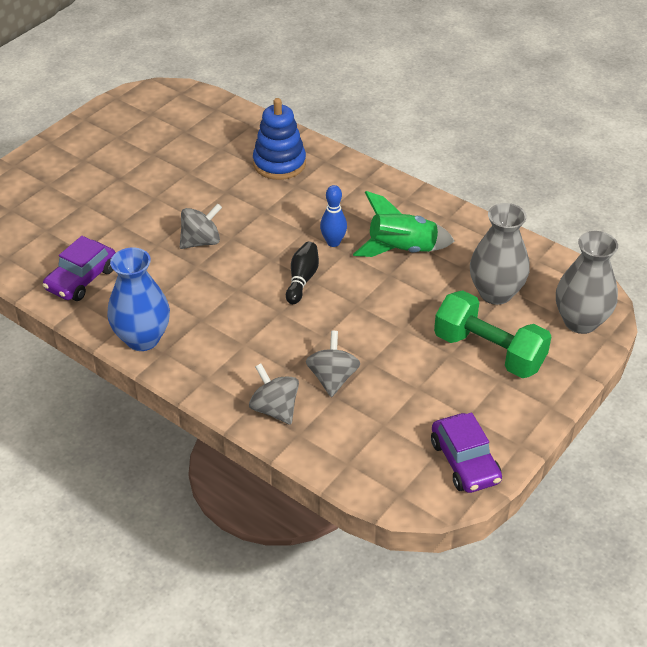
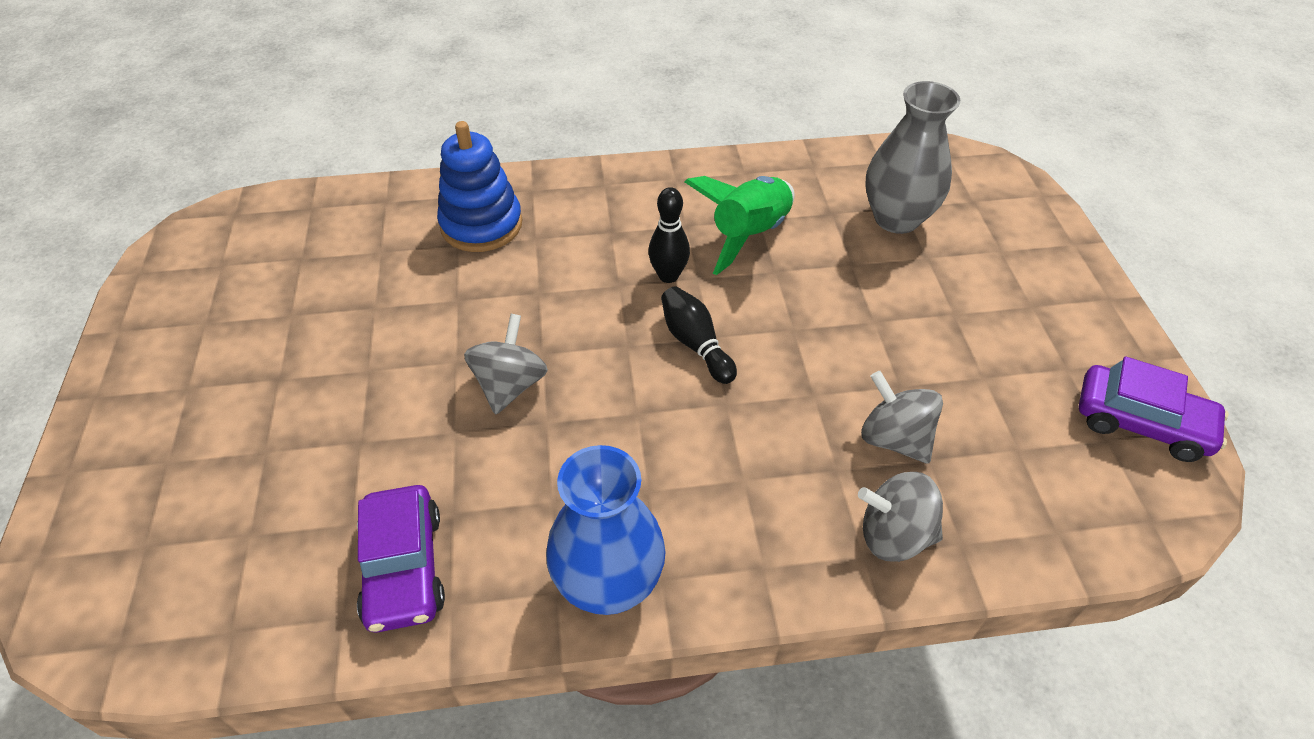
camera: 45 degrees left, 5 degrees up
(333, 242) = (668, 276): blue bowling pin -> black bowling pin
(489, 352) = (981, 283): green dumbbell -> none
(580, 321) = (1001, 195): grey vase -> none

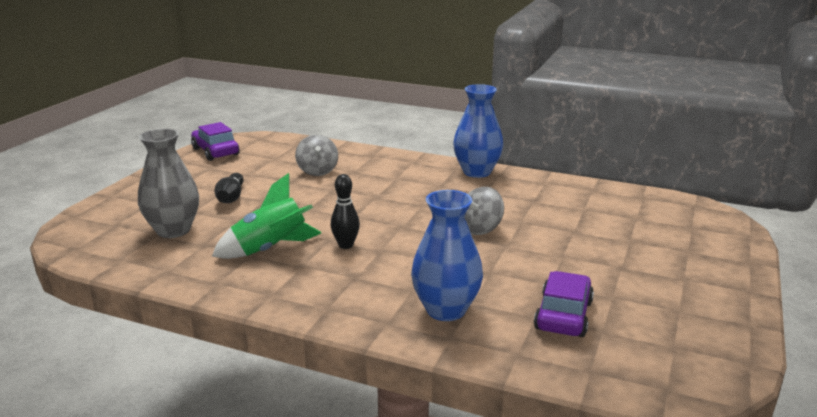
camera: 150 degrees left, 25 degrees down
(404, 567) = (562, 194): purple car -> purple car (563, 315)
(481, 225) = (446, 310): blue stacking toy -> blue vase
(695, 344) = (366, 216): black bowling pin -> black bowling pin (231, 197)
(894, 535) = (355, 156): grey spinning top -> none

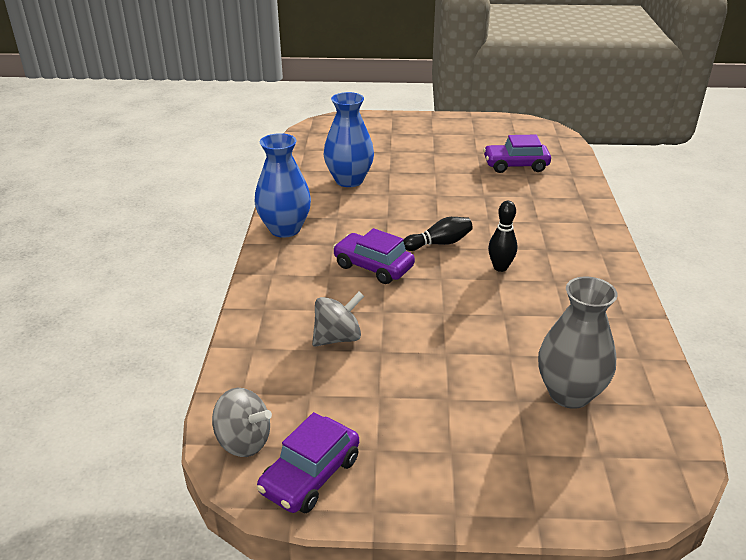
camera: 110 degrees left, 10 degrees up
(231, 197) = (458, 383): black bowling pin -> black bowling pin (439, 243)
(271, 249) = (544, 308): green rocket -> none
(393, 194) = (373, 267): none -> purple car
(446, 310) = (551, 204): blue vase -> blue vase (349, 180)
(480, 229) = (416, 209): grey spinning top -> grey spinning top (244, 441)

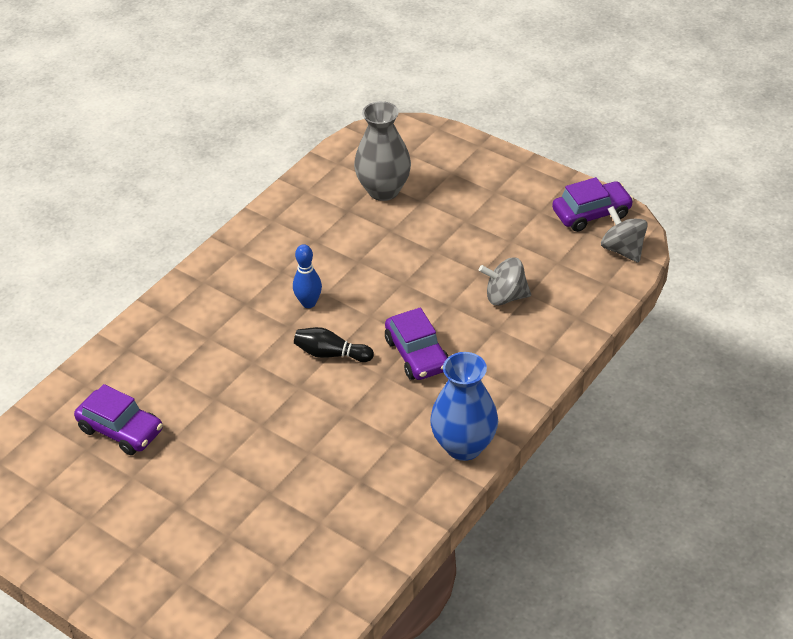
camera: 145 degrees left, 10 degrees up
(349, 180) = (331, 498): blue vase -> none
(500, 267) = (308, 303): black bowling pin -> blue bowling pin

